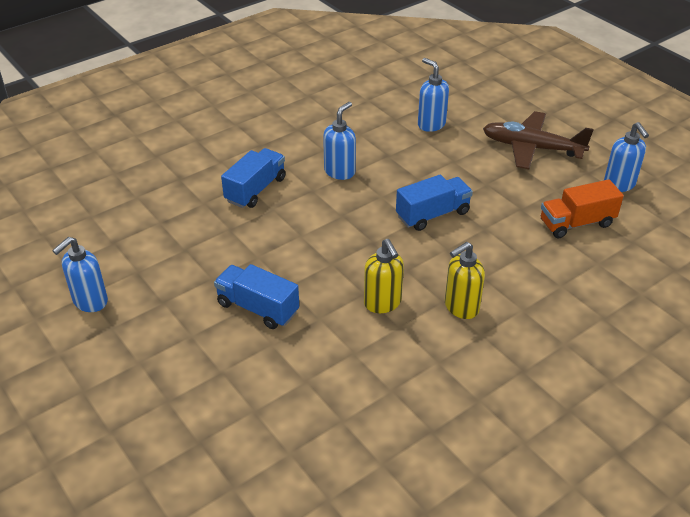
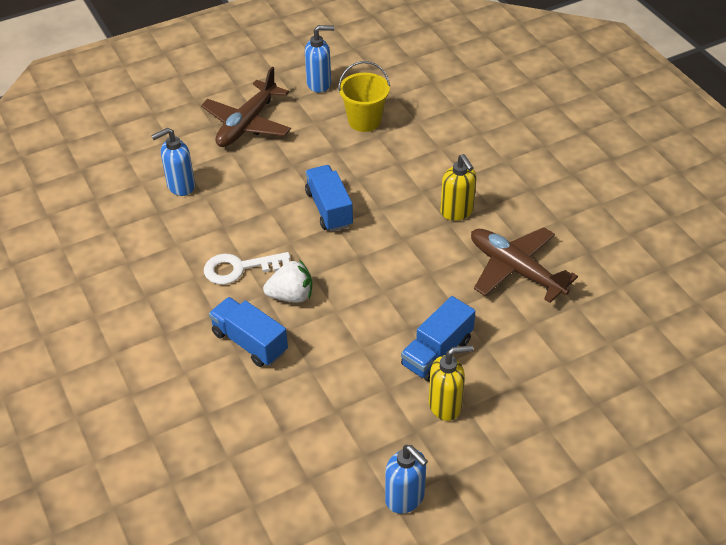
camera: 80 degrees left, 5 degrees up
(313, 206) = (291, 296): none -> white strawberry
(340, 171) = (239, 268): blue soap dispenser -> white key
(383, 303) = (444, 261): yellow soap dispenser -> yellow soap dispenser (445, 405)
(385, 362) = (515, 269): none -> brown plane
(576, 223) = (364, 121): orange truck -> yellow bucket

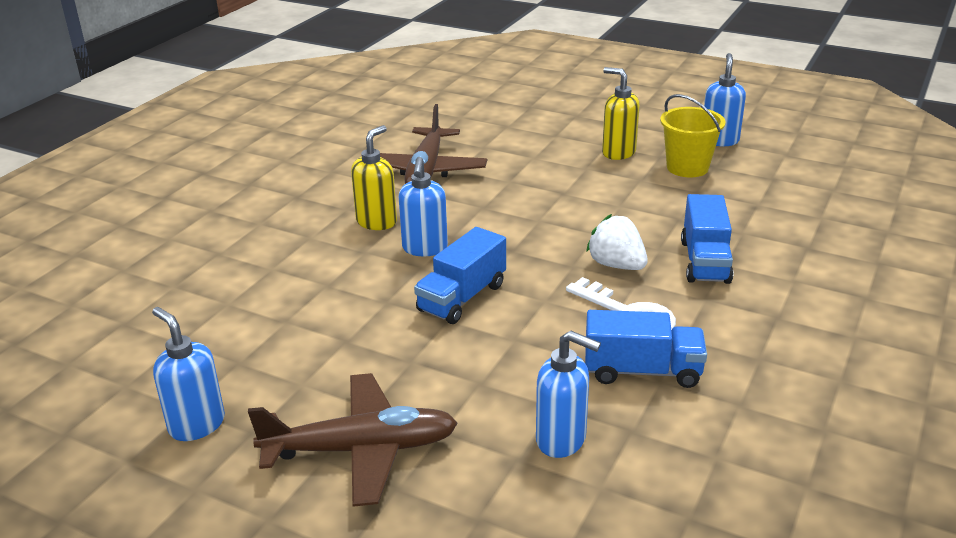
camera: 125 degrees left, 15 degrees down
(364, 121) = (261, 343): yellow bucket -> yellow bucket (687, 167)
(400, 218) = (424, 249): none -> blue soap dispenser
(437, 352) = (572, 172): blue truck -> blue truck (642, 371)

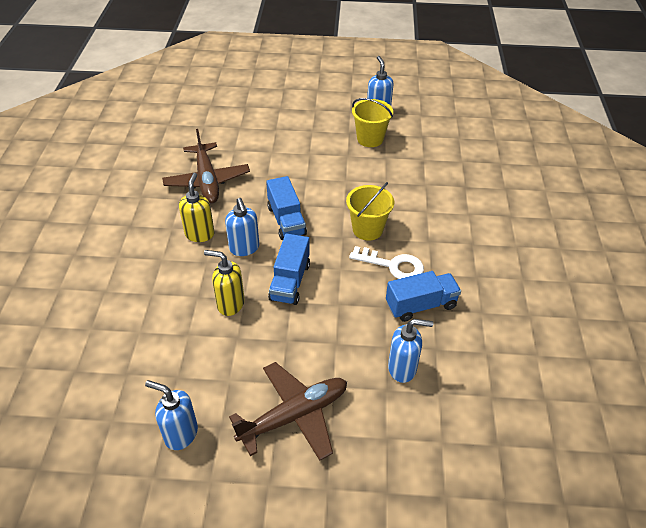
camera: 25 degrees left, 15 degrees up
(616, 265) = (367, 229): white strawberry -> yellow bucket
(618, 153) = (322, 136): yellow soap dispenser -> yellow soap dispenser (230, 304)
(705, 261) = (415, 212): blue truck -> blue truck (286, 220)

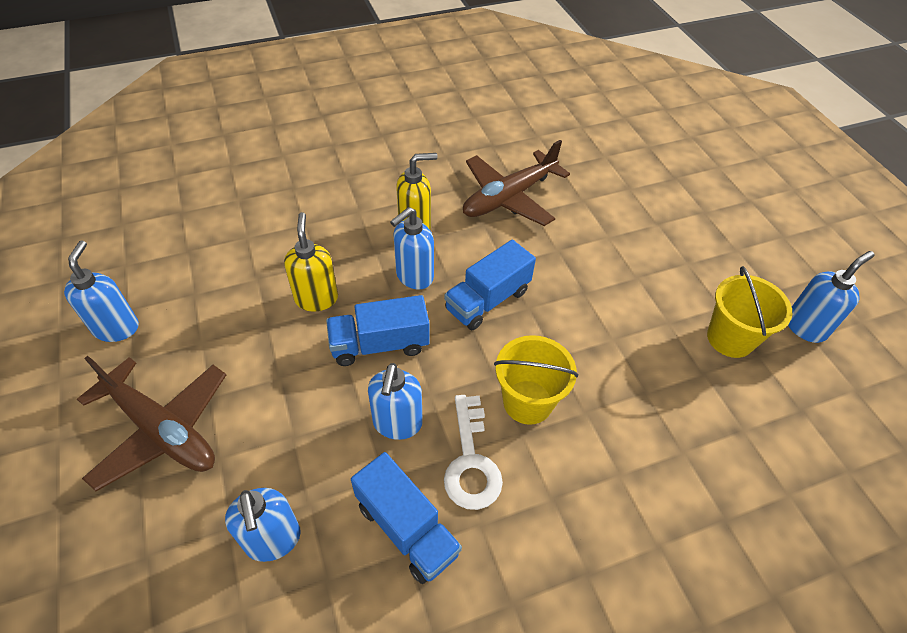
camera: 65 degrees right, 5 degrees up
(353, 290) = (397, 424): none -> blue soap dispenser

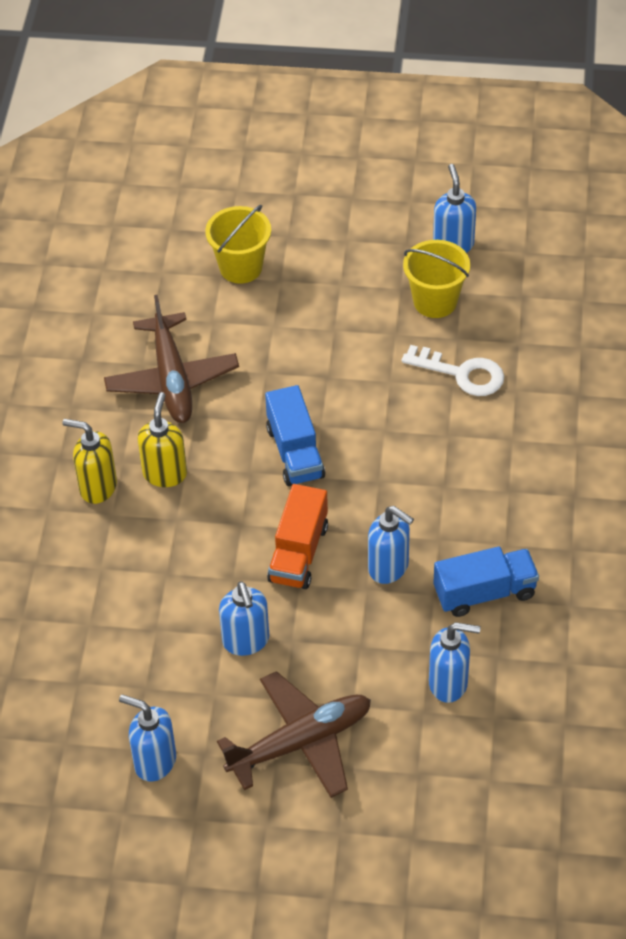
camera: 60 degrees left, 0 degrees up
(316, 298) = (213, 586): yellow soap dispenser -> yellow soap dispenser (97, 487)
(380, 344) = (298, 553): blue truck -> orange truck
(414, 276) = (232, 498): blue soap dispenser -> blue soap dispenser (246, 641)
(471, 461) = (450, 530): white key -> white key (462, 373)
(527, 402) = (418, 469): yellow bucket -> yellow bucket (241, 267)

